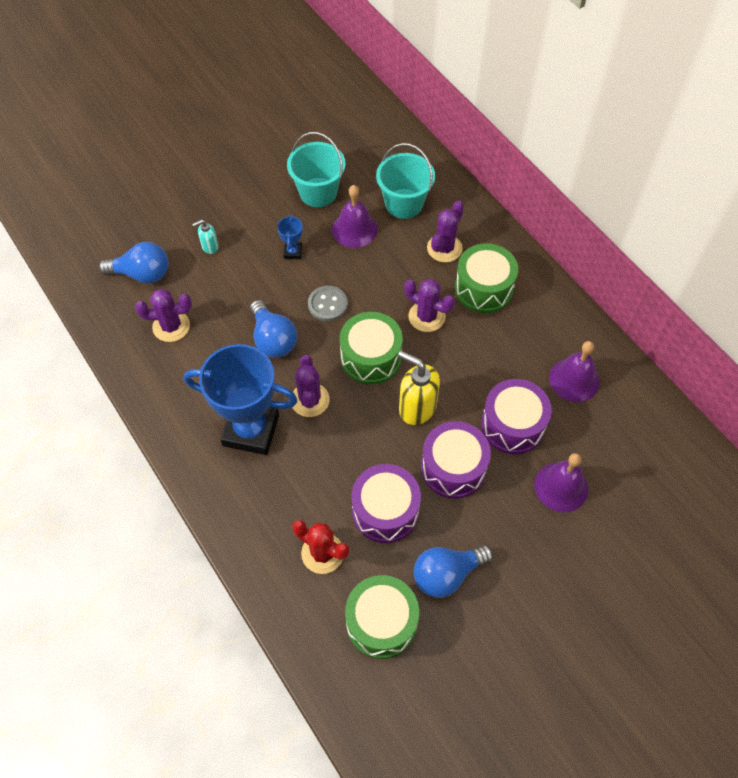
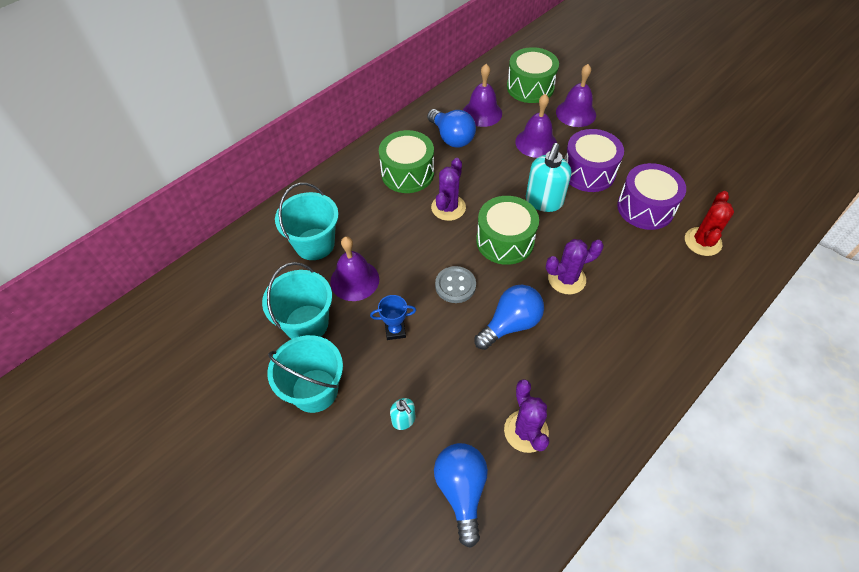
camera: 100 degrees left, 5 degrees down
(251, 430) = (617, 320): blue trophy -> none
(254, 193) = (315, 390): none -> turquoise bucket
(381, 622) = (733, 196): green drum -> green drum (530, 87)
(417, 407) = (543, 201): yellow soap dispenser -> turquoise soap dispenser
(444, 248) = (367, 205): purple cactus -> none
(446, 574) = (675, 165): blue light bulb -> blue light bulb (451, 137)
(512, 425) = (536, 142): purple drum -> purple bell

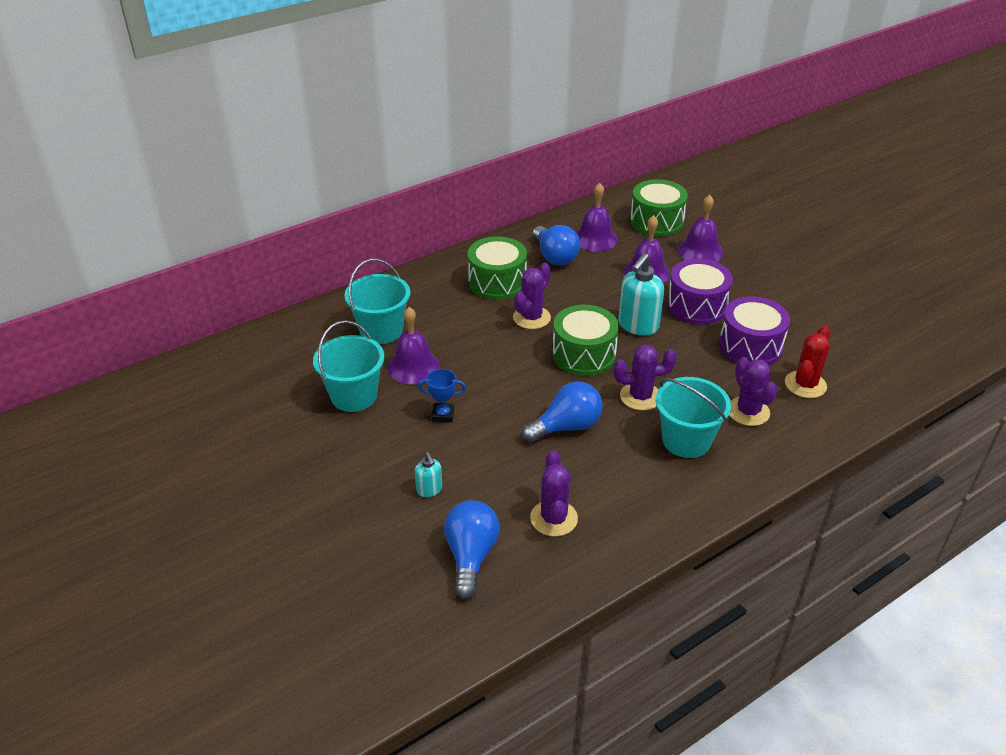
camera: 10 degrees right, 15 degrees down
(315, 390) = (346, 452): turquoise bucket -> turquoise bucket (686, 440)
(455, 285) = (518, 386): grey button -> none
(663, 279) = (748, 411): none -> purple cactus

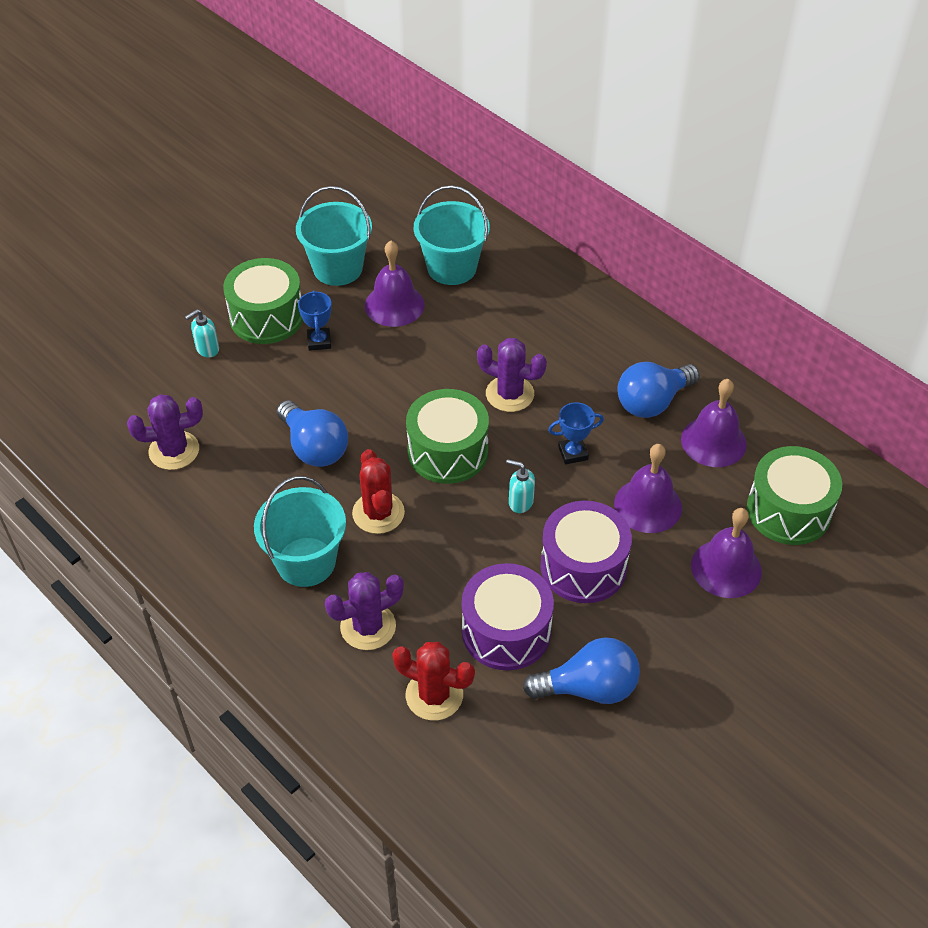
camera: 80 degrees right, 10 degrees up
(471, 556) = (122, 393): blue light bulb -> blue light bulb (589, 688)
(497, 282) = (575, 352): green drum -> green drum (266, 317)
(595, 296) = (573, 453): none -> blue trophy
(638, 326) = (520, 502): turquoise soap dispenser -> turquoise soap dispenser, size x0.52
(640, 396) = (378, 513): purple cactus -> red cactus

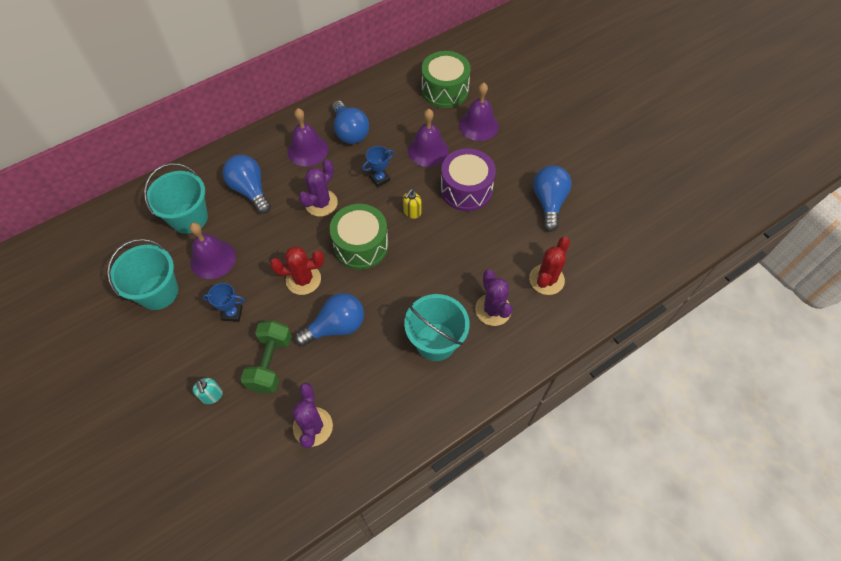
camera: 80 degrees left, 10 degrees up
(254, 393) = (270, 363): none -> green dumbbell
(266, 317) = (192, 348): green drum -> none
(378, 513) = (403, 293): red cactus -> red cactus (303, 279)
(506, 631) = (506, 235): purple drum -> none
(512, 315) = (250, 190): none -> blue light bulb
(520, 502) = (412, 212): turquoise soap dispenser -> yellow soap dispenser
(573, 453) = (379, 179): blue trophy -> blue trophy turned 60 degrees clockwise
(713, 441) = (388, 110): purple bell -> purple bell (307, 150)

